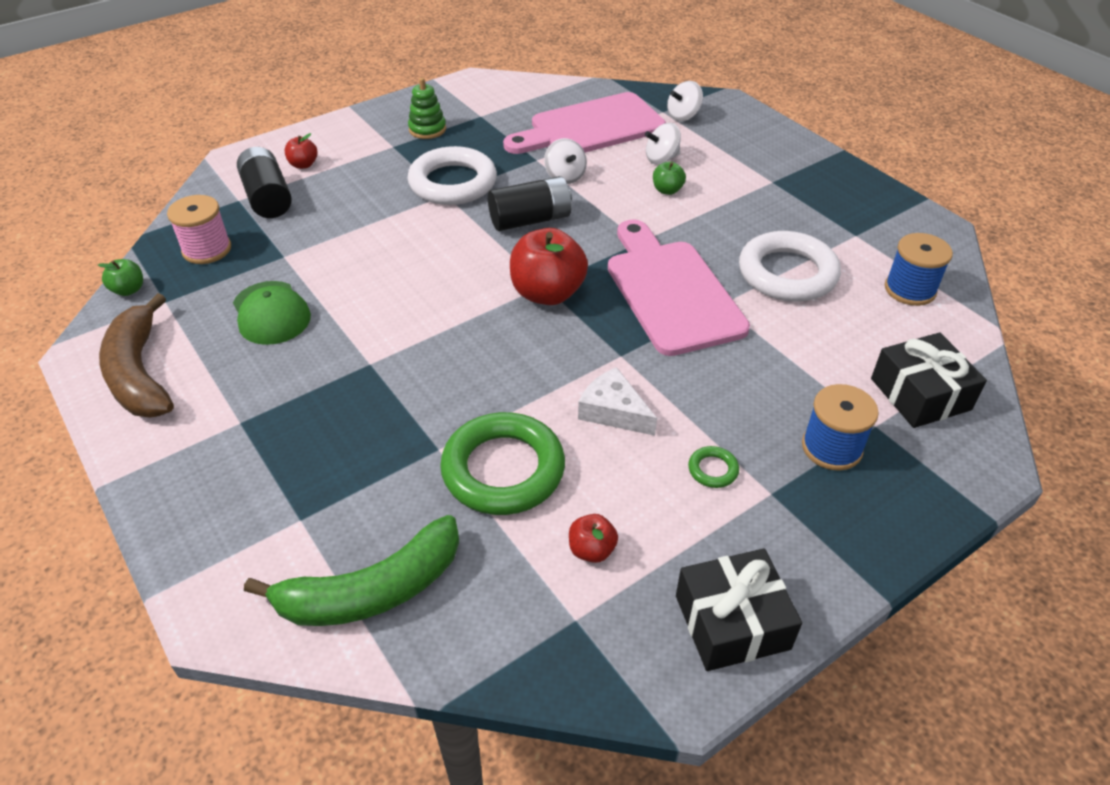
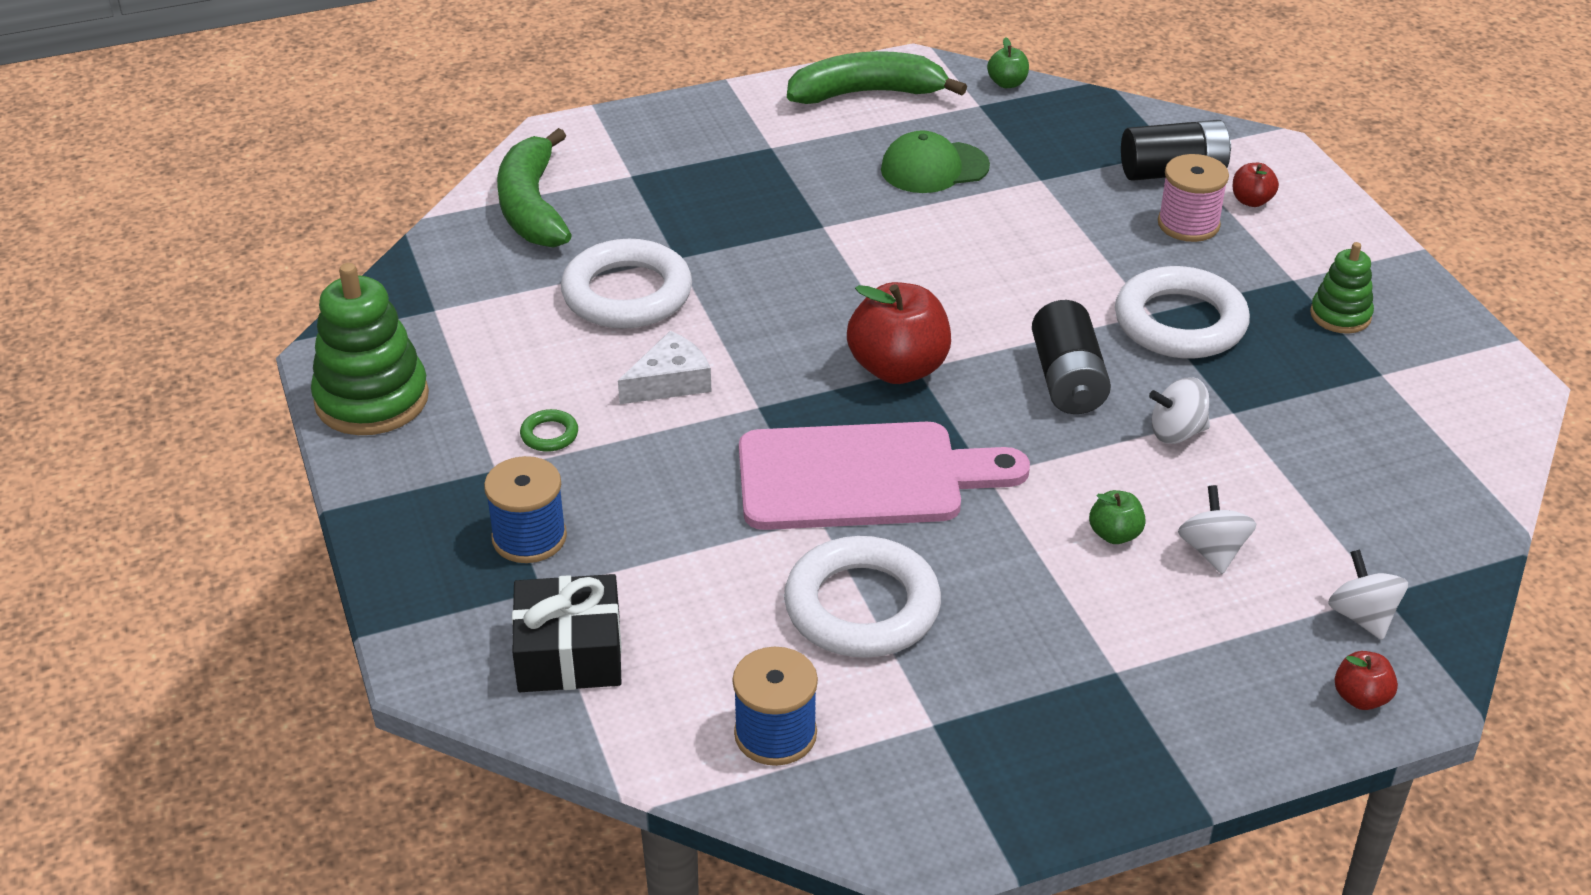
camera: 105 degrees right, 5 degrees down
(139, 373) = (867, 93): brown banana -> green banana
(207, 249) = (1069, 129): pink spool -> pink spool (1188, 224)
(503, 469) = (627, 294): green ring -> white ring
(591, 127) = (1329, 490): pink cutting board -> none
(592, 550) = (499, 332): red apple -> red apple (1361, 698)
(732, 622) = (372, 399): black gift -> green stacking toy

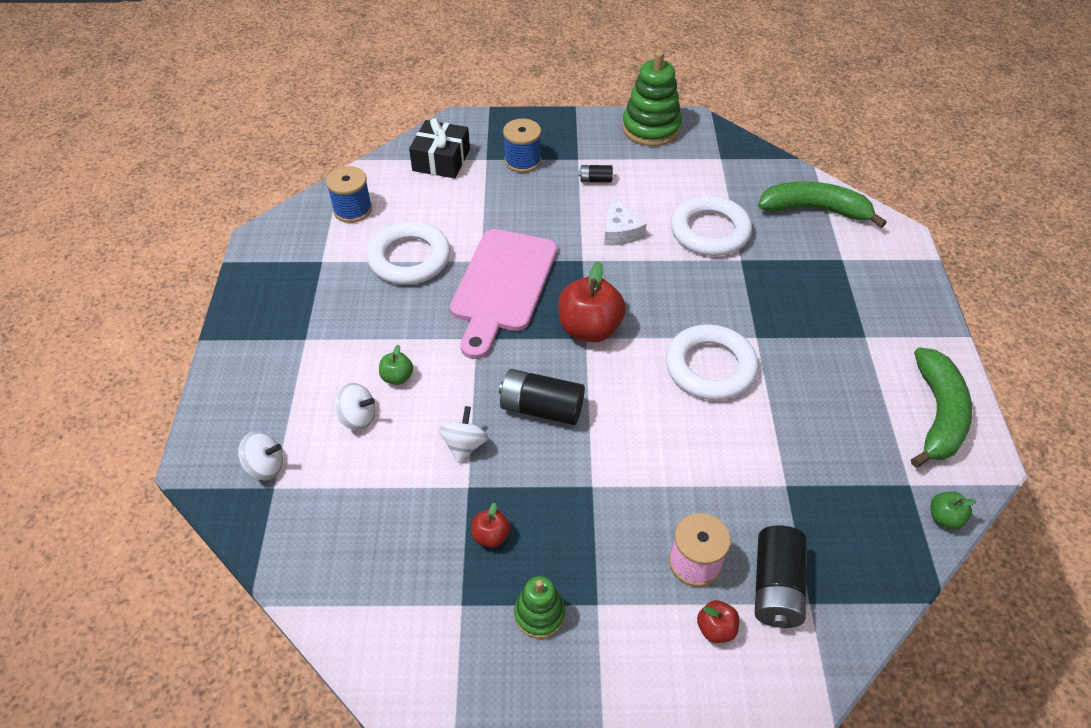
camera: 110 degrees right, 10 degrees up
(549, 435) = (595, 180): green ring -> black battery
(934, 168) = (817, 422): green cap -> none
(1180, 322) = (574, 499): white ring -> white ring (710, 367)
(1361, 698) = (215, 435): red apple -> red apple (491, 536)

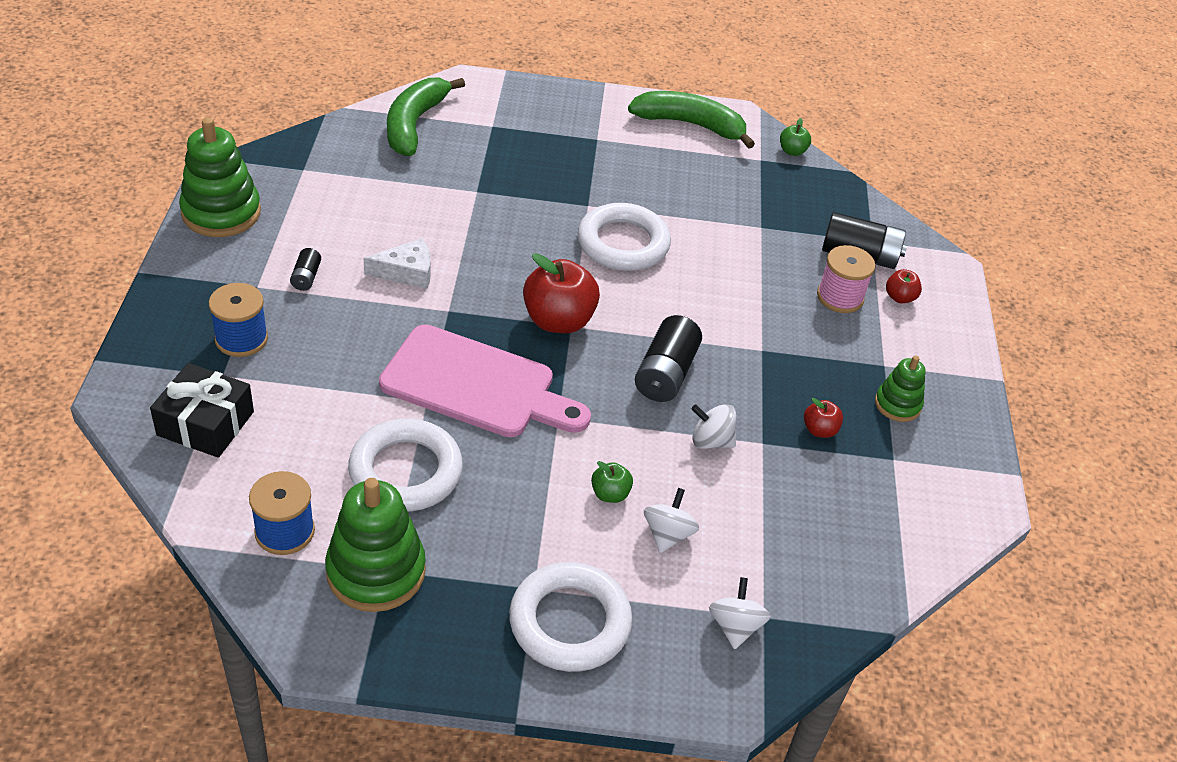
camera: 90 degrees left, 5 degrees down
(320, 256) = (376, 571): none -> green stacking toy
(710, 231) = (427, 203): white ring -> white ring (570, 622)

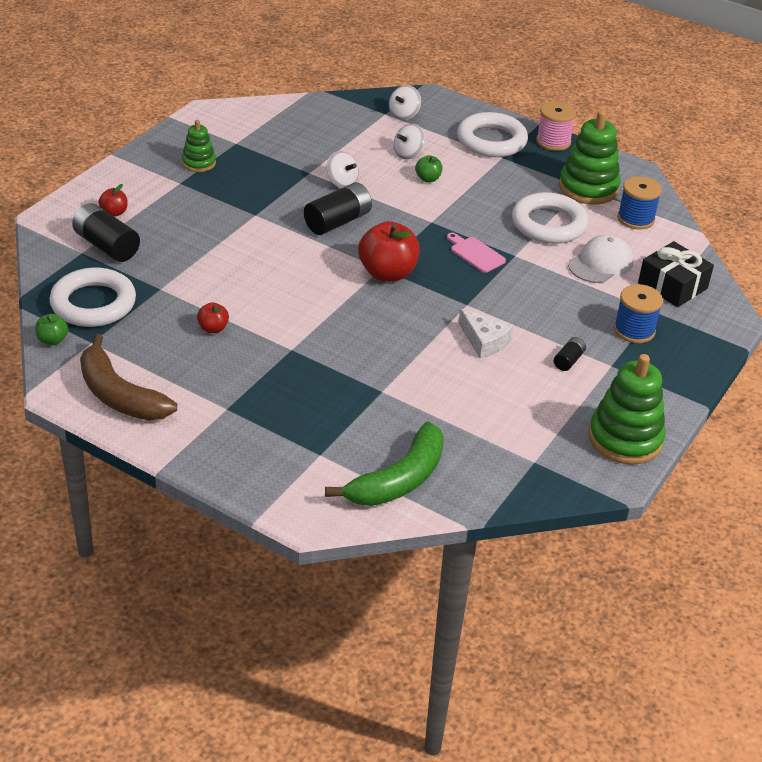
camera: 150 degrees left, 5 degrees down
(312, 427) = (600, 263): none -> white cap
(406, 272) = (484, 341): white cheese -> white cheese turned 150 degrees counterclockwise
(476, 385) = (475, 254): pink cutting board -> pink cutting board, size x0.44
(623, 243) = (289, 310): white ring -> white ring (93, 303)
(690, 125) = (119, 395): green banana -> brown banana
(819, 430) = (266, 167): red apple -> red apple (213, 328)
(840, 297) = (159, 226): pink spool -> pink spool (553, 141)

